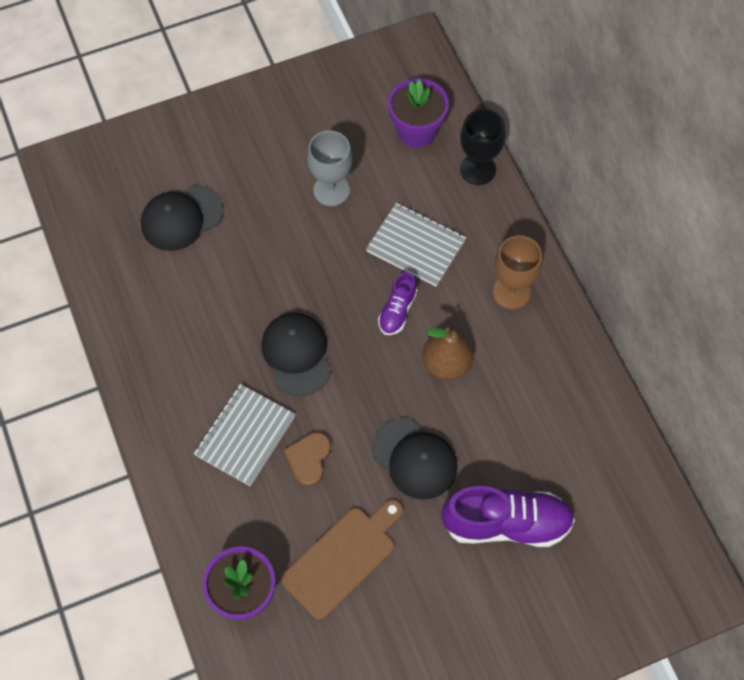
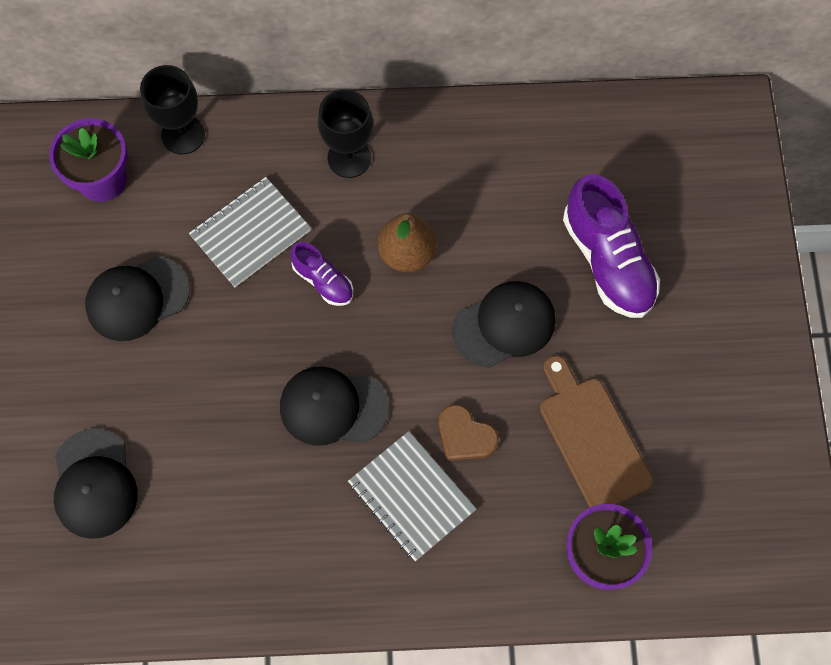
camera: 70 degrees left, 5 degrees up
(331, 190) = (137, 298): grey goblet -> black cap
(506, 524) = (607, 261): purple shoe -> purple shoe turned 135 degrees clockwise
(511, 292) = (349, 158): brown goblet -> black goblet

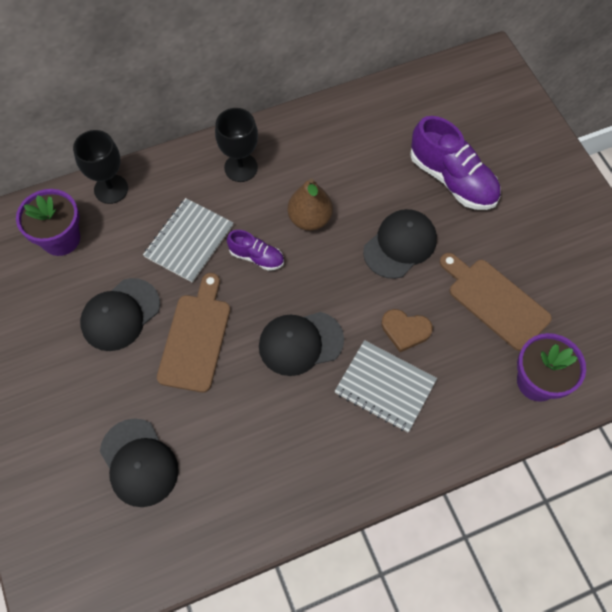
camera: 20 degrees left, 5 degrees down
(213, 358) = (196, 338): none -> brown cutting board

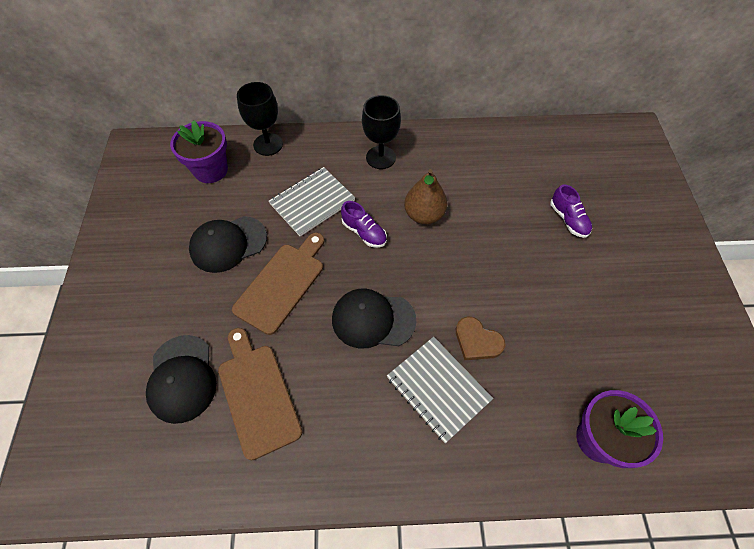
camera: 20 degrees right, 5 degrees down
(400, 245) = (499, 261): black cap -> none
(452, 179) = (568, 219): purple shoe -> purple shoe, size x0.53
(495, 301) = (577, 342): brown cutting board -> brown cutting board (257, 394)

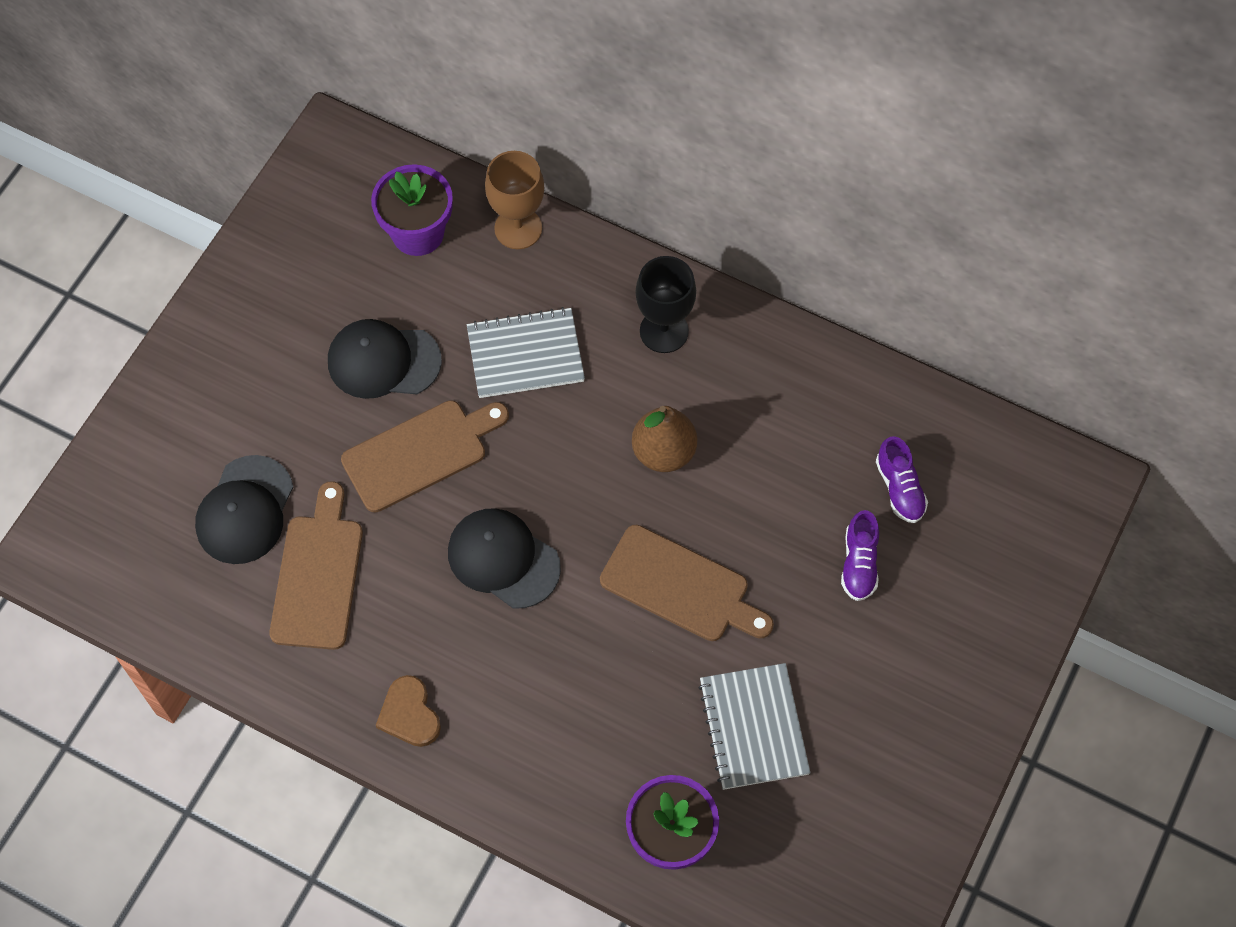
camera: 30 degrees right, 5 degrees up
(268, 144) = (518, 228): black goblet -> brown goblet
(364, 232) = (566, 436): purple shoe -> purple shoe (899, 488)
(438, 389) = (526, 682): grey notebook -> grey notebook (753, 727)
(477, 341) = (612, 654): brown heart -> brown heart (409, 714)
(486, 281) = (680, 587): none -> brown cutting board

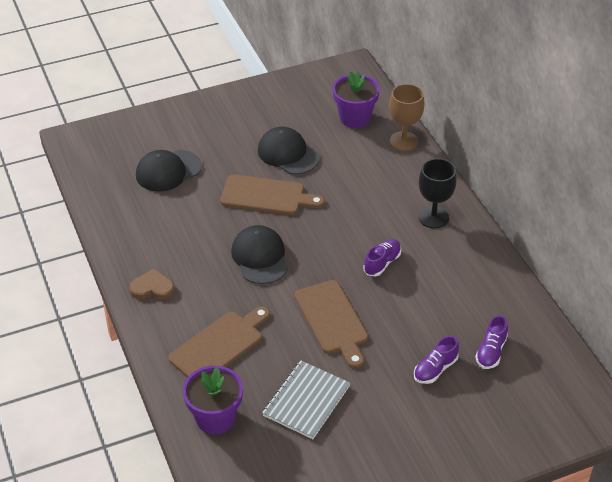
camera: 40 degrees right, 20 degrees down
(318, 575) = (172, 212): brown cutting board -> brown cutting board (220, 345)
(409, 714) = (152, 288): brown heart -> brown heart turned 75 degrees clockwise
(525, 355) = (355, 188): grey notebook -> none
(663, 452) = (382, 263): brown pear -> purple shoe

